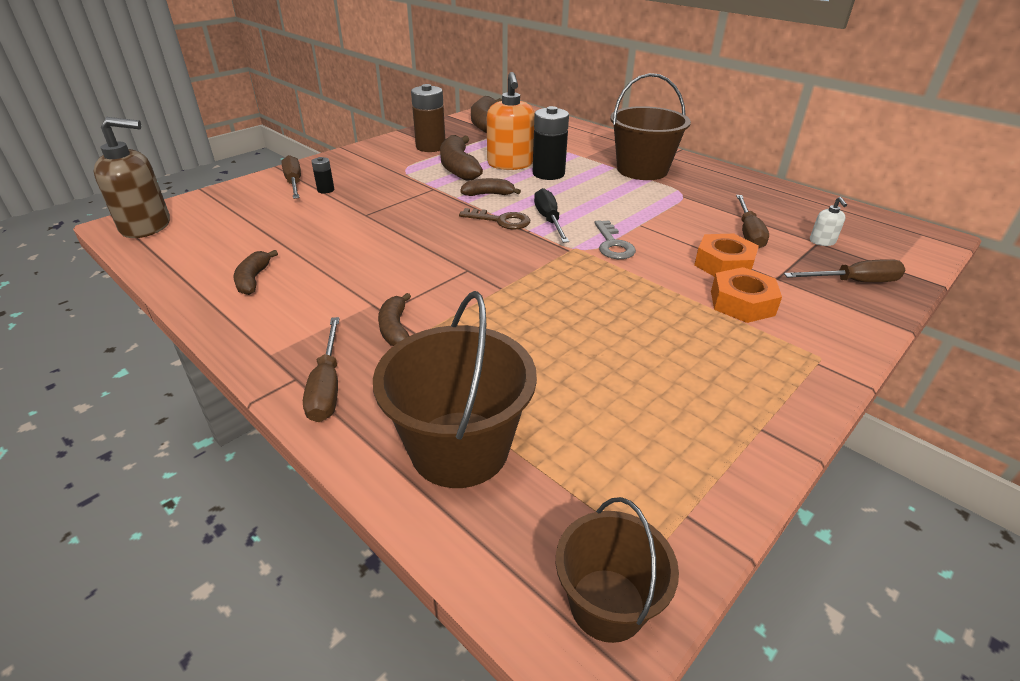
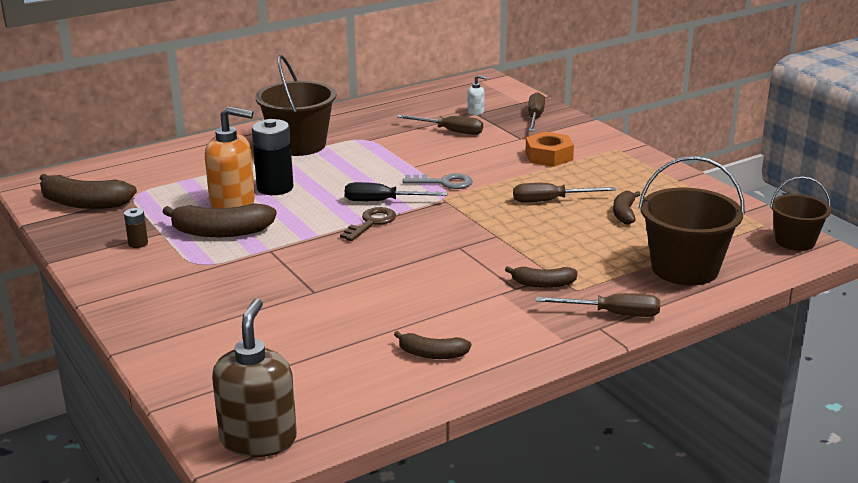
camera: 75 degrees left, 10 degrees down
(294, 183) = (187, 337): brown screwdriver -> brown screwdriver (550, 201)
(326, 190) = (227, 315): black battery -> none
(430, 147) = (138, 243): brown battery -> brown battery, size x0.48
(488, 194) = (306, 223): brown banana -> brown banana (624, 213)
(724, 264) = (494, 150): orange nut -> none

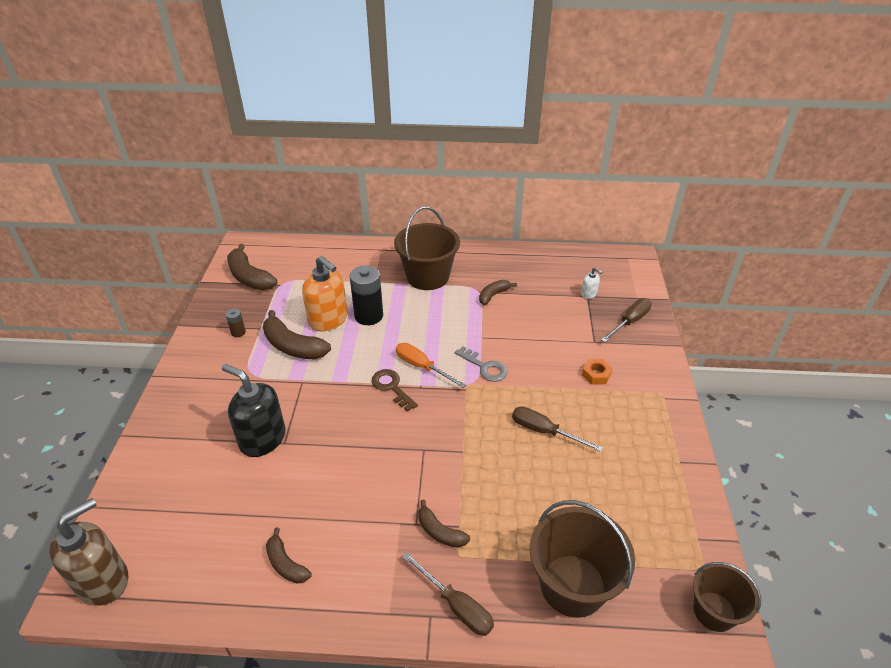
camera: 35 degrees right, 15 degrees up
(286, 297) = (262, 439): none -> black soap dispenser
(371, 223) = (391, 387): brown key -> brown key turned 105 degrees counterclockwise
(383, 201) = (422, 367): black screwdriver -> orange screwdriver
(450, 131) = (547, 309): brown screwdriver -> none
(549, 156) = (596, 375): orange nut -> orange nut, size x0.64
(624, 213) = (589, 481): brown banana -> brown banana (493, 295)

